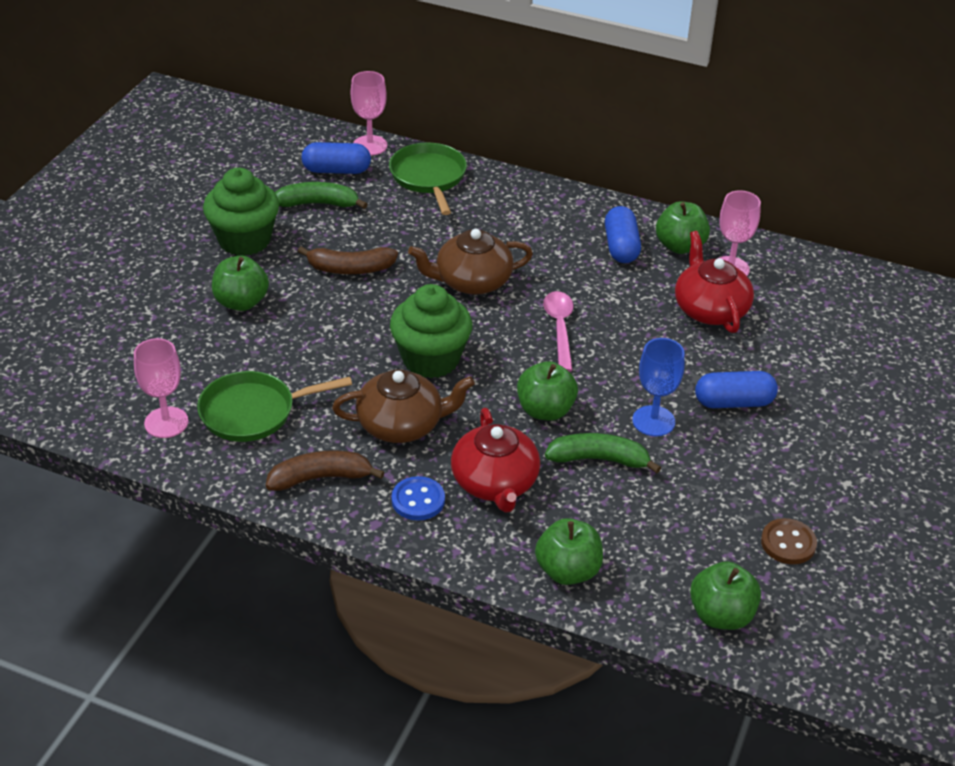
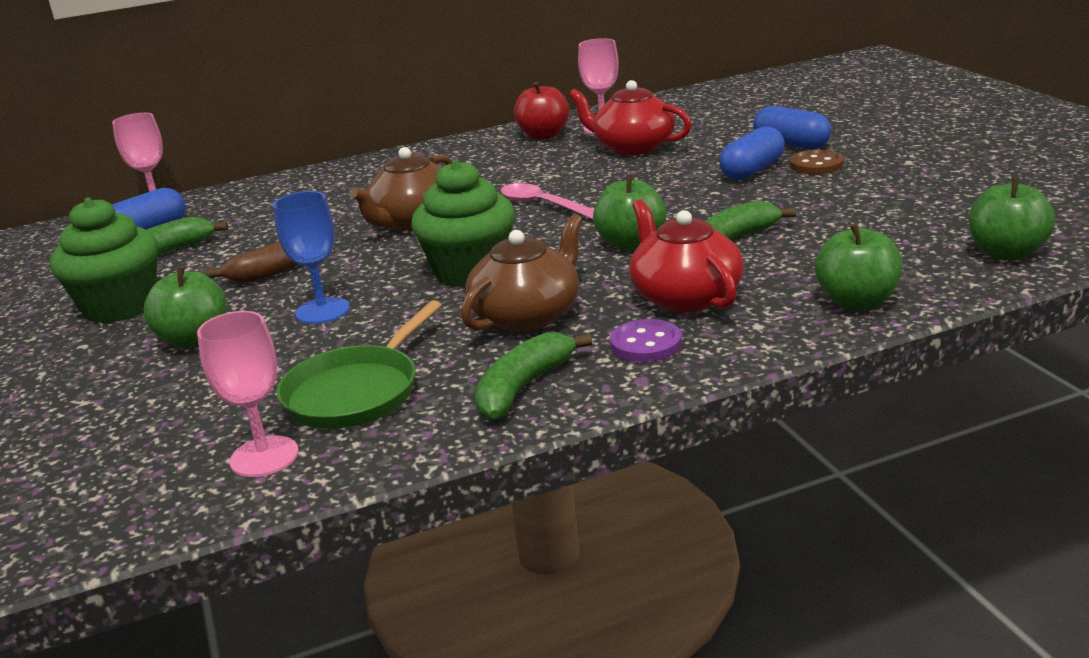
camera: 40 degrees left, 15 degrees down
(320, 478) = (523, 387): brown banana -> green banana
(418, 500) = (646, 344): blue button -> purple button
(429, 177) = (254, 197): green pan -> none
(495, 483) = (685, 296): red teapot -> red teapot turned 150 degrees counterclockwise
(621, 247) = (500, 154): blue capsule -> blue capsule (791, 145)
(653, 421) = (722, 205): blue goblet -> blue goblet (322, 311)
(680, 246) = (543, 136): green apple -> red apple
(788, 543) = (950, 201): brown button -> brown button (816, 165)

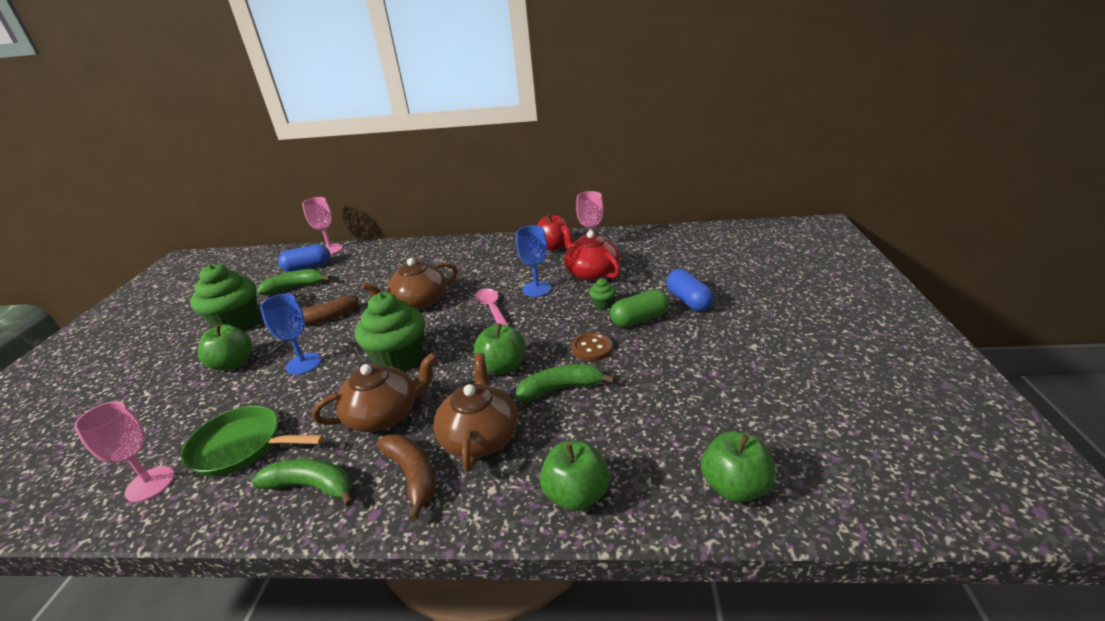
camera: 25 degrees right, 5 degrees up
(356, 392) = (242, 446): green pan -> green pan turned 45 degrees clockwise
(523, 387) = (312, 486): green banana -> green banana turned 45 degrees clockwise
(577, 175) = (537, 289): none -> blue goblet
(646, 344) = (412, 475): purple button -> brown banana
(685, 296) = (480, 436): red teapot -> brown teapot
(688, 169) = (603, 304): none -> green cupcake
(752, 171) = (639, 319): blue capsule -> green capsule
(816, 165) = (686, 327): brown button -> brown button (591, 348)

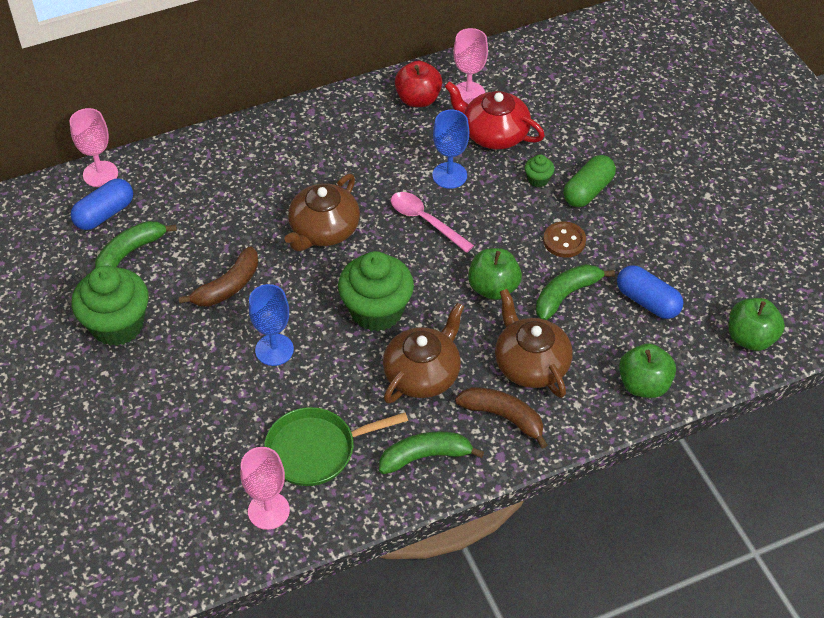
camera: 30 degrees left, 20 degrees up
(233, 364) = (187, 376): green apple -> none
(688, 301) = (621, 152): blue capsule -> blue capsule (647, 301)

